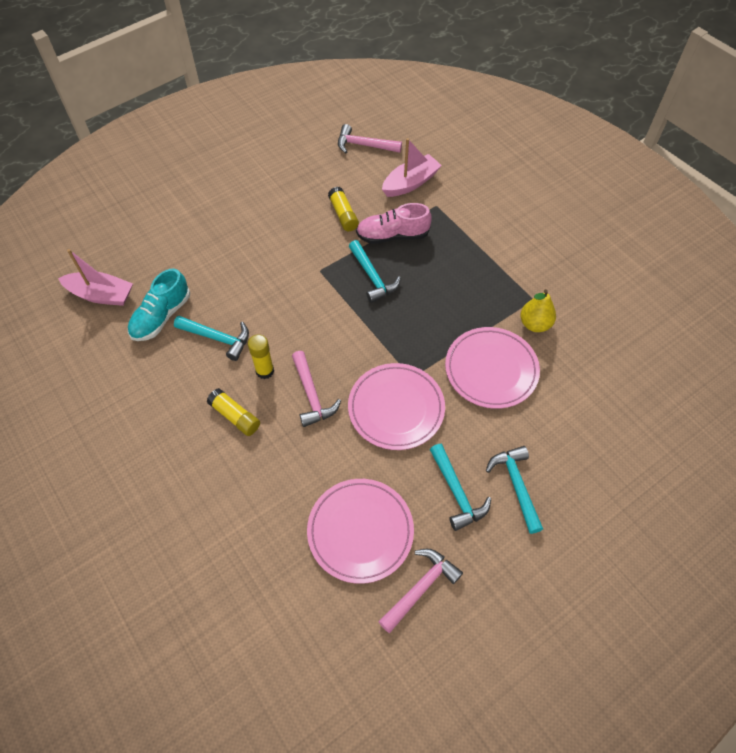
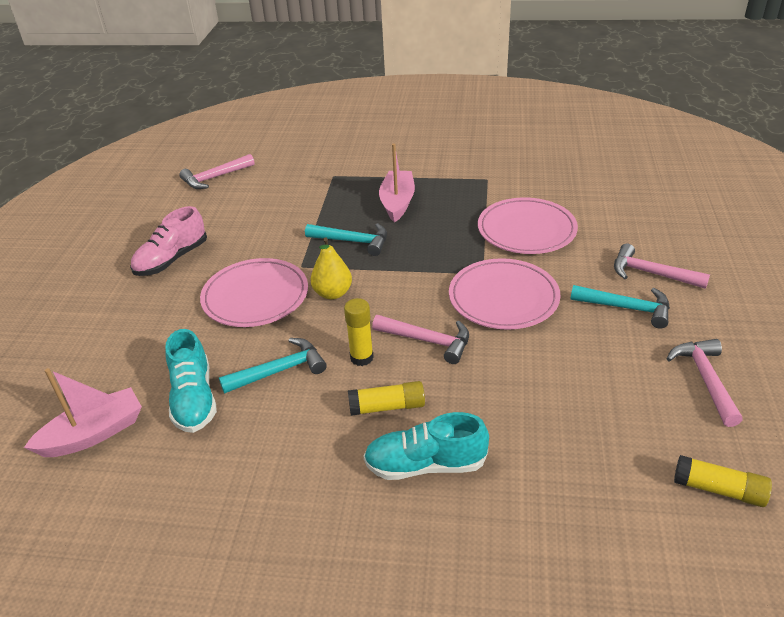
camera: 45 degrees left, 20 degrees down
(206, 470) = (425, 465): none -> turquoise shoe
(343, 215) = (265, 223): yellow glue stick -> yellow glue stick (718, 489)
(360, 531) = (610, 387): pink plate -> pink plate (255, 296)
(392, 235) = (328, 210): pink shoe -> pink shoe (172, 259)
(410, 183) = (291, 176): pink boat -> pink boat (397, 202)
(516, 485) = (651, 273): turquoise hammer -> pink hammer
(535, 324) = (510, 189): yellow pear -> yellow pear (333, 293)

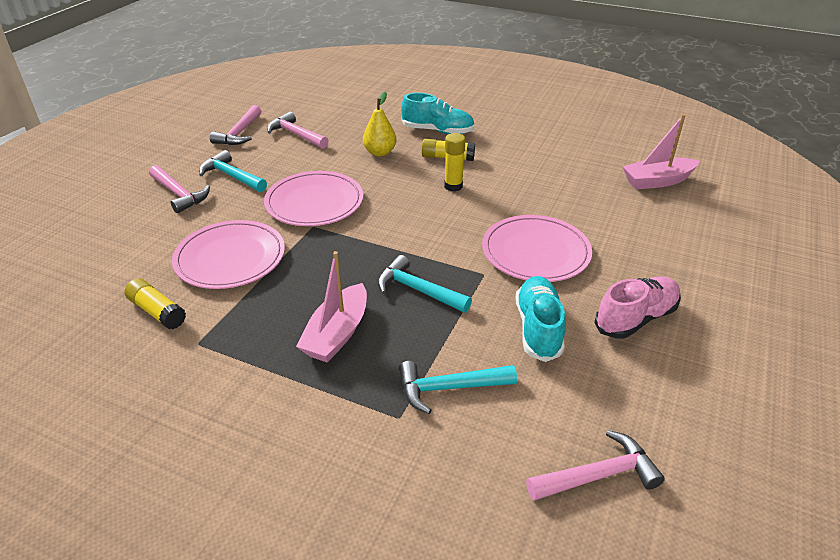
camera: 165 degrees left, 0 degrees up
(194, 399) = (586, 186): turquoise shoe -> turquoise shoe (538, 328)
(280, 370) = (519, 190): turquoise hammer -> turquoise hammer (448, 388)
(333, 293) = (459, 239): yellow pear -> yellow pear (380, 152)
(428, 341) = (397, 186): pink hammer -> pink hammer (296, 134)
(718, 489) = (296, 99): yellow glue stick -> yellow glue stick (157, 312)

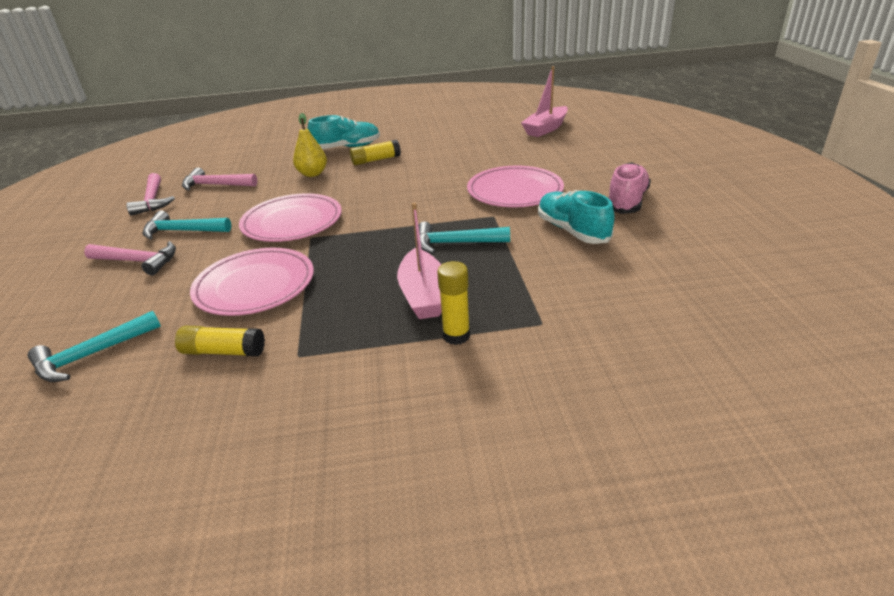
camera: 30 degrees left, 5 degrees down
(448, 388) = (555, 290): turquoise hammer -> turquoise hammer (91, 355)
(453, 186) = (402, 175): yellow glue stick -> yellow glue stick (456, 336)
(598, 475) = (715, 291): pink hammer -> none

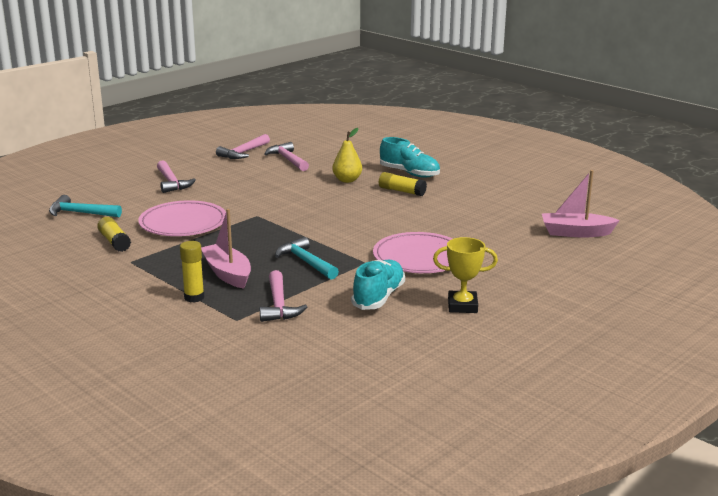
camera: 50 degrees right, 10 degrees down
(182, 231) = (218, 178): turquoise hammer -> none
(292, 222) = (269, 202): pink plate -> none
(423, 295) = (227, 273): pink boat -> pink boat turned 105 degrees clockwise
(534, 287) = (279, 305): none -> pink hammer
(627, 201) = (462, 306): pink shoe -> yellow trophy

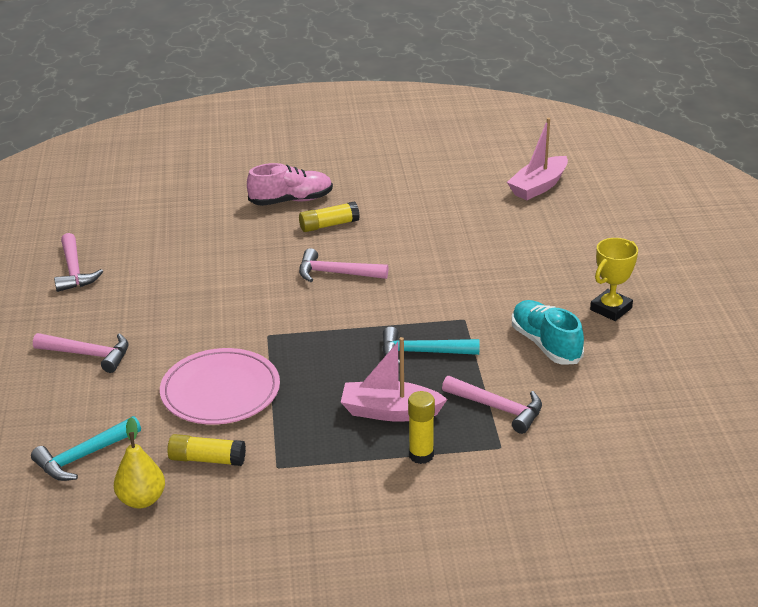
camera: 50 degrees left, 10 degrees up
(288, 159) = (142, 252): pink hammer -> pink hammer (336, 273)
(347, 180) = (255, 242): yellow pear -> yellow pear (142, 500)
(409, 173) = (291, 200): turquoise shoe -> pink shoe
(419, 257) = (490, 285): pink plate -> none

